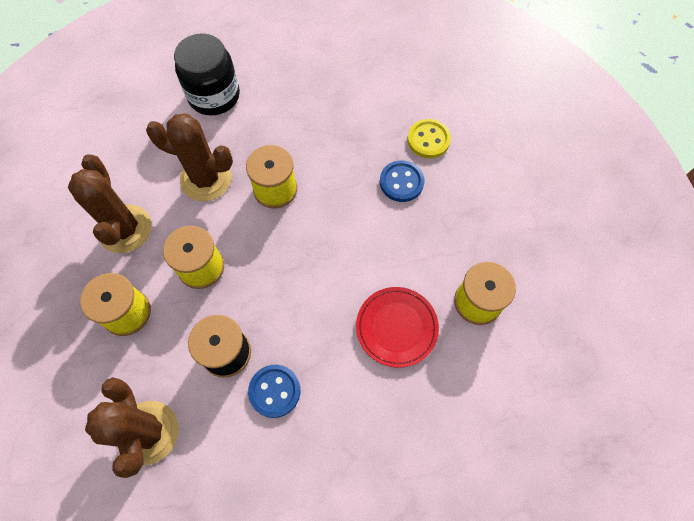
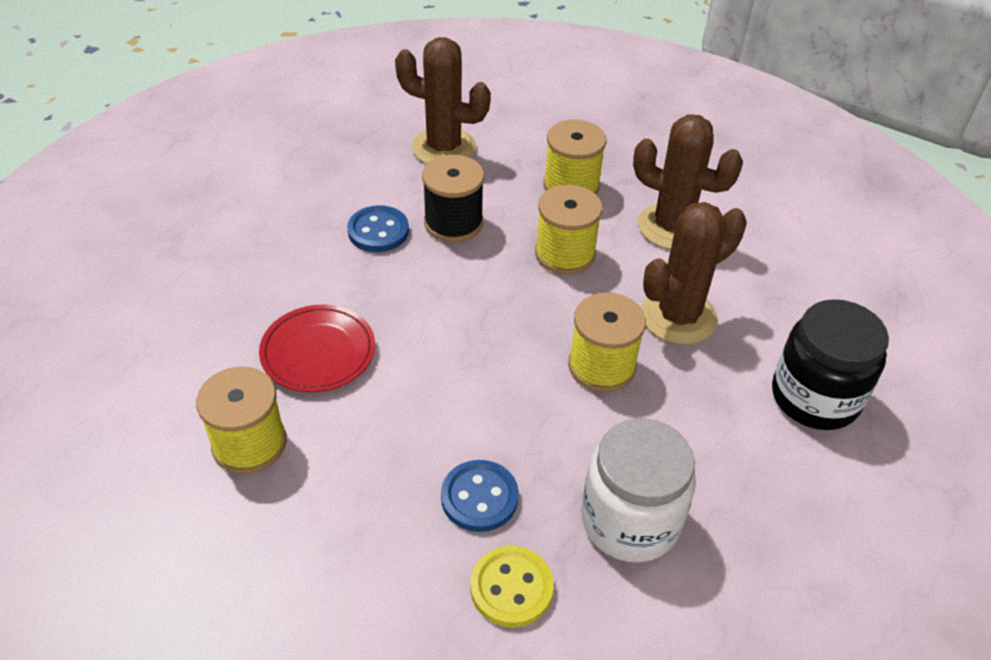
camera: 130 degrees right, 20 degrees down
(355, 122) = (630, 521): none -> white jar

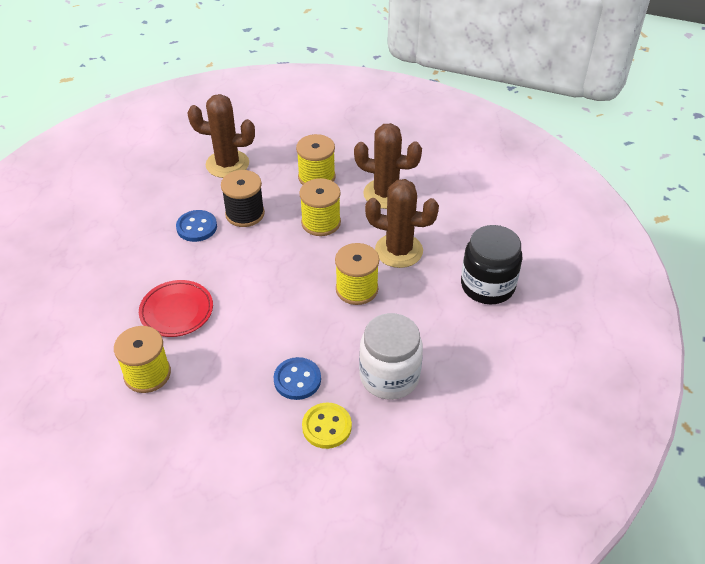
camera: 10 degrees left, 0 degrees up
(678, 317) = (398, 251): brown cactus -> brown cactus turned 60 degrees clockwise

